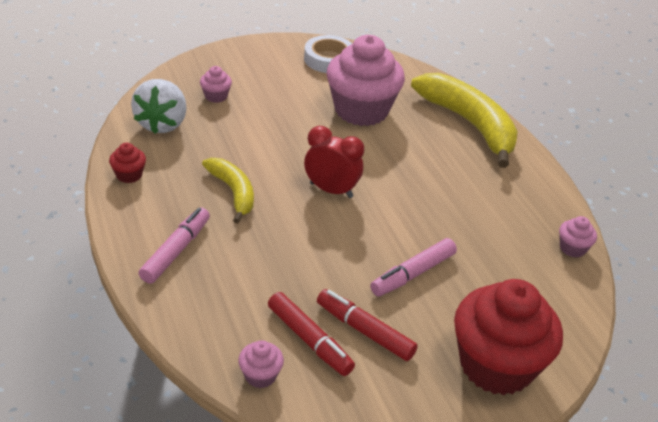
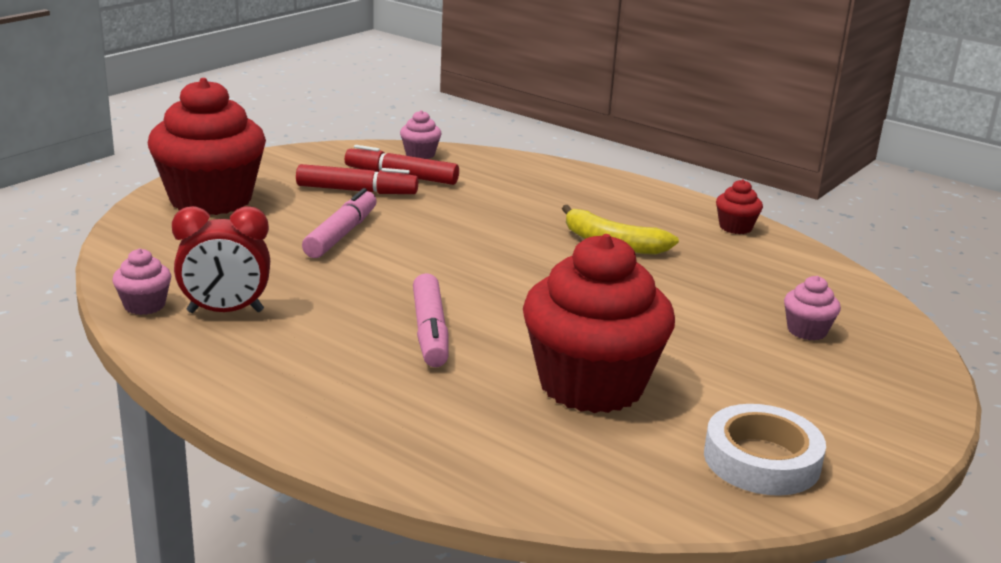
camera: 150 degrees right, 15 degrees down
(162, 124) = (800, 279): white strawberry -> none
(176, 251) = (592, 193): pink marker -> pink marker (430, 331)
(331, 190) = (509, 275): red clock -> red clock (225, 312)
(361, 110) = (591, 385): pink cupcake -> red cupcake
(469, 124) = (394, 426): yellow banana -> none

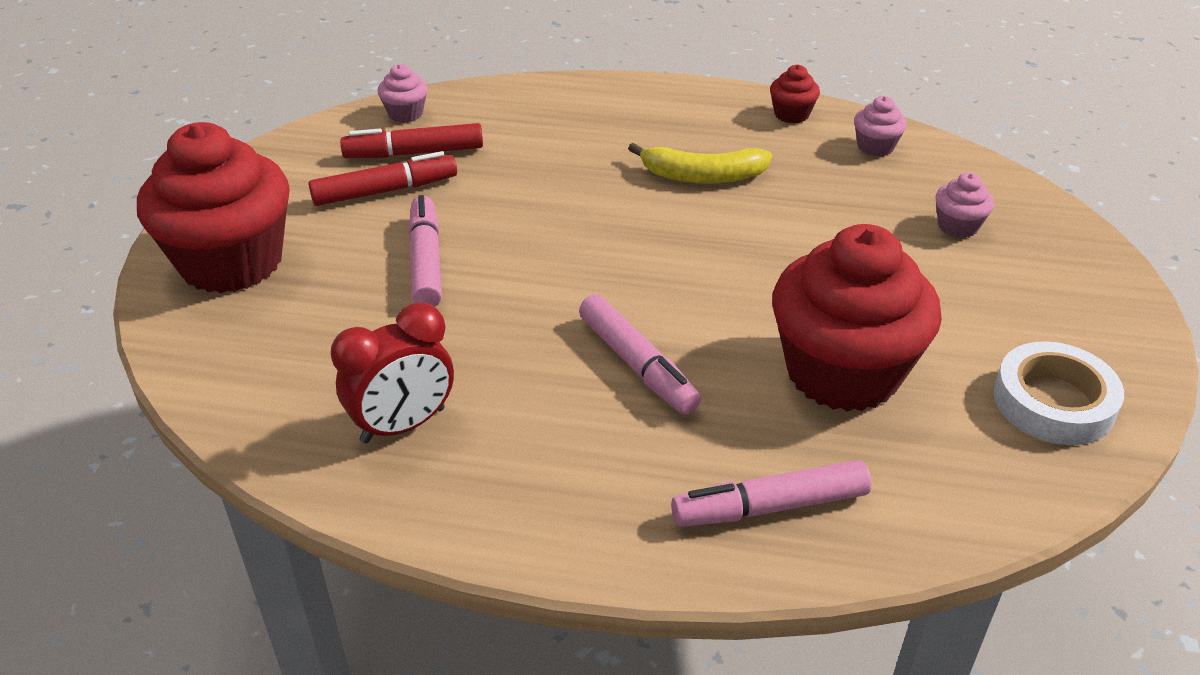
camera: 25 degrees left, 15 degrees up
(144, 305) = (303, 453): pink cupcake -> pink cupcake (875, 147)
(437, 439) = (770, 507): none -> pink marker

